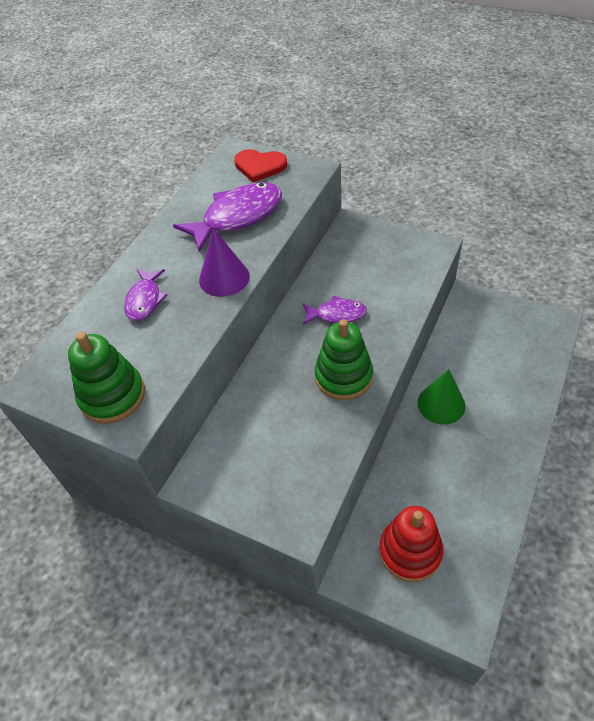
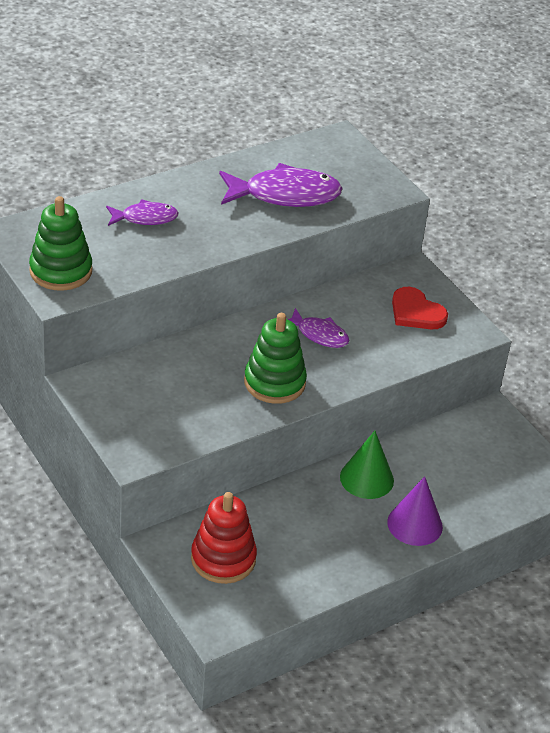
camera: 25 degrees right, 10 degrees down
(145, 300) = (145, 218): purple fish -> purple fish turned 135 degrees counterclockwise
(224, 278) = (225, 236): purple cone -> purple cone (415, 524)
(260, 166) = (349, 163): red heart -> red heart (416, 312)

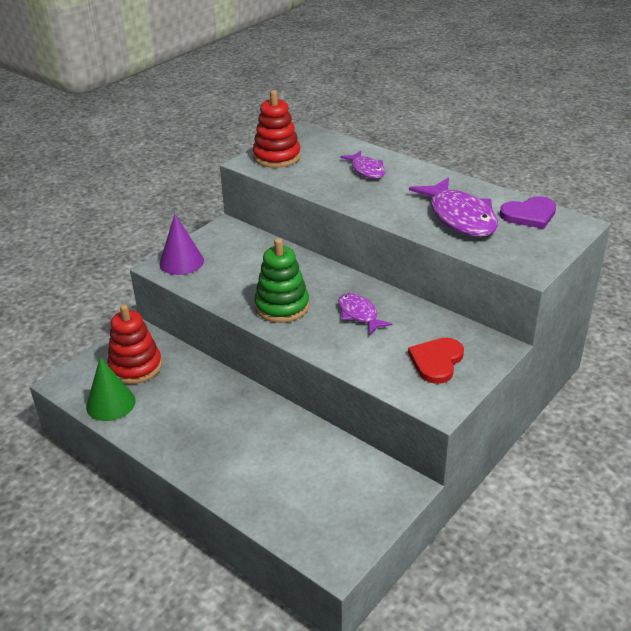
camera: 75 degrees right, 5 degrees down
(61, 271) = (277, 157): green stacking toy -> red stacking toy
(307, 155) = (529, 215): none -> purple heart
(319, 334) = (359, 314): purple fish -> purple fish turned 135 degrees clockwise
(366, 478) = (263, 421): green cone -> green cone (111, 403)
(415, 524) = (222, 465): purple cone -> purple cone (181, 262)

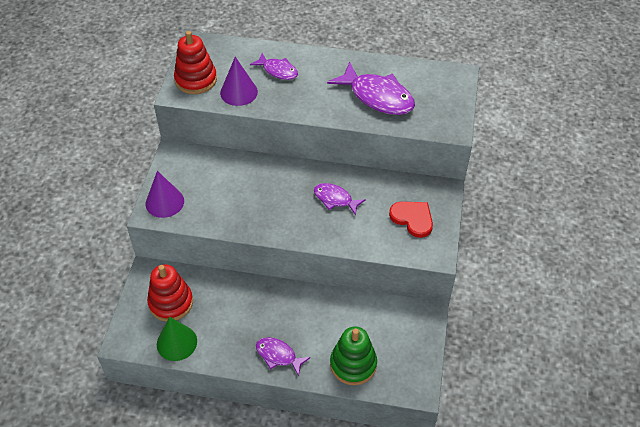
camera: 30 degrees left, 15 degrees up
(202, 457) = (278, 355): none -> purple fish
(282, 306) = (275, 214): green stacking toy -> green stacking toy (353, 364)
(310, 176) = (239, 92): none -> purple cone
(436, 361) = (412, 219): red heart -> red heart turned 135 degrees clockwise
(529, 215) = (423, 77): purple heart -> none

